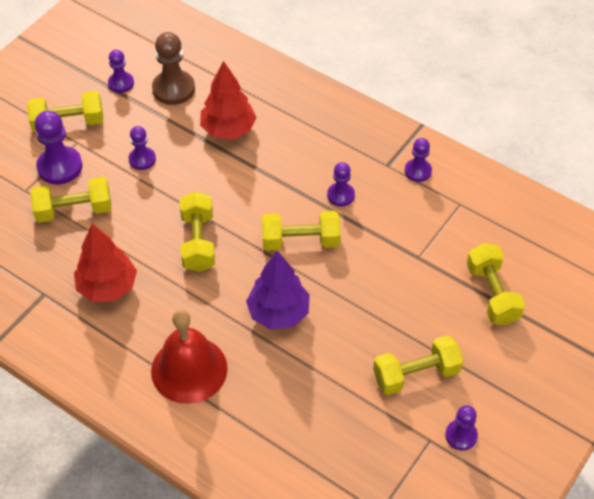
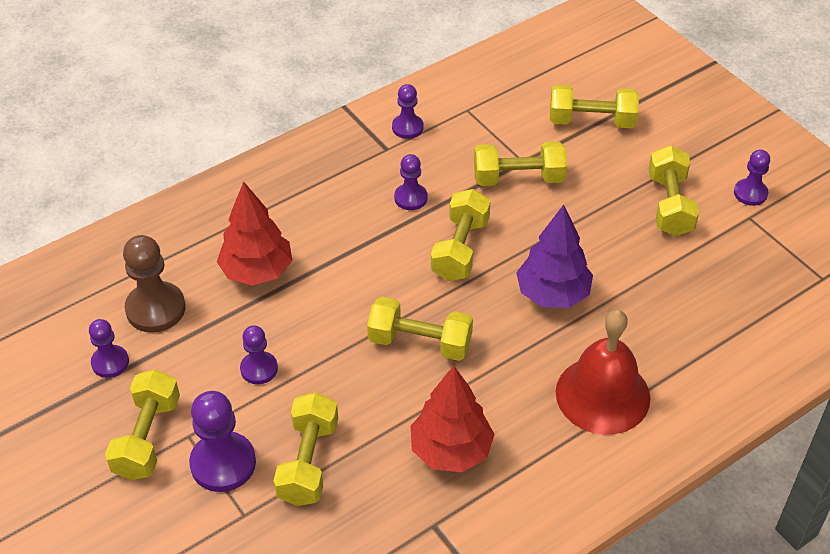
camera: 70 degrees left, 5 degrees down
(396, 259) = (518, 178): none -> yellow dumbbell

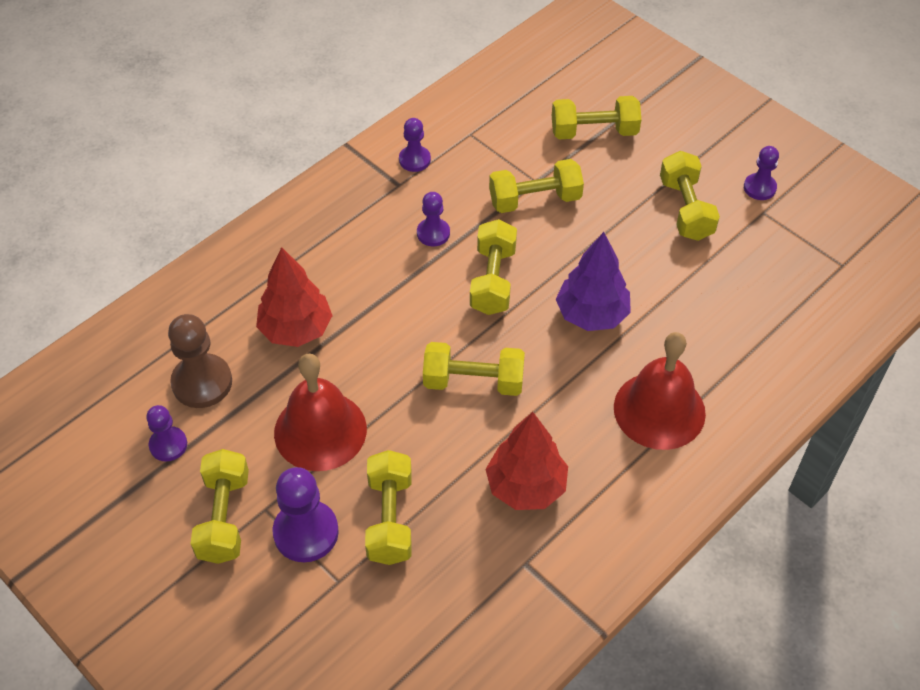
camera: 10 degrees left, 5 degrees up
(259, 369) = (320, 430): purple pawn -> red bell

